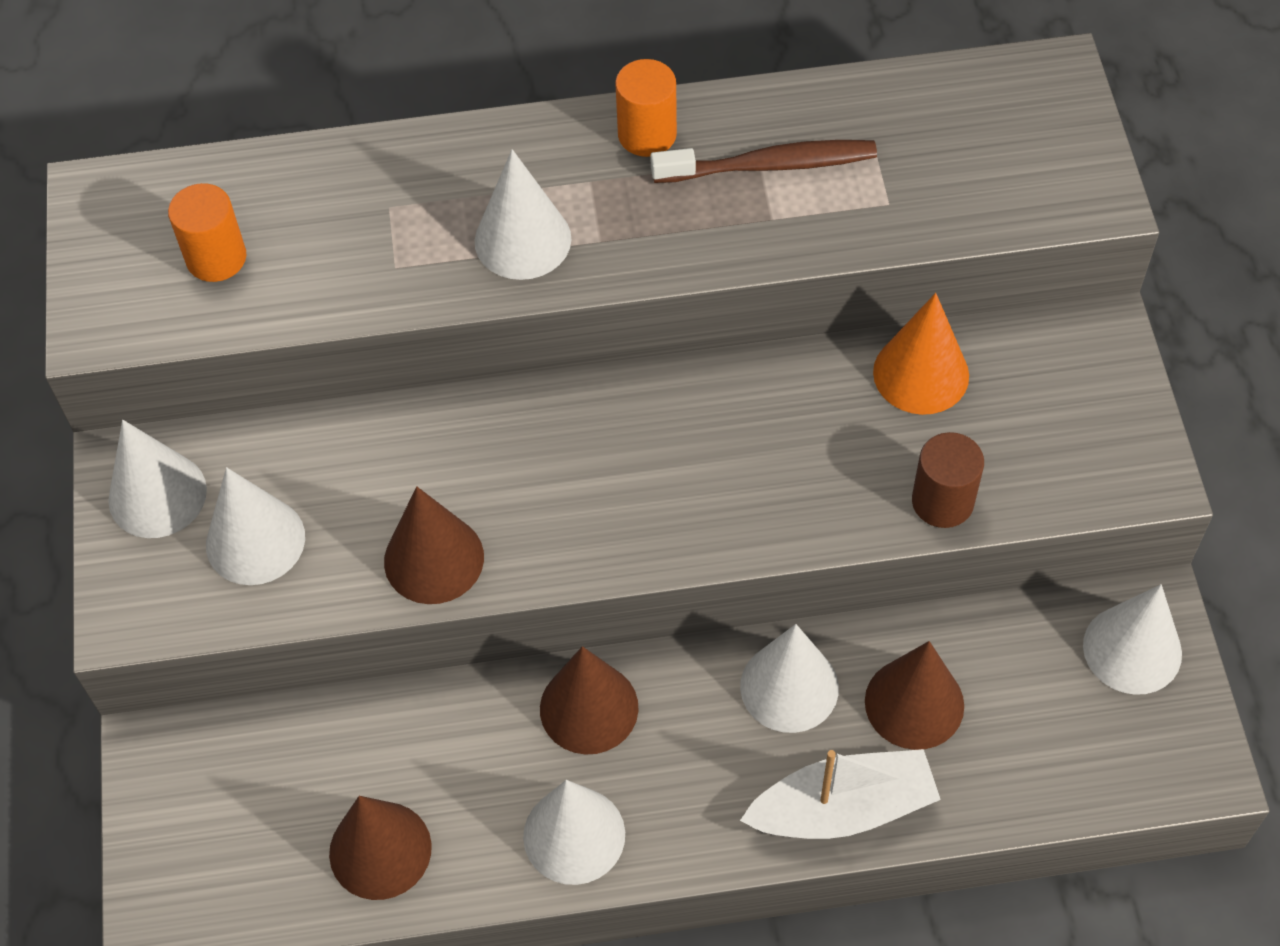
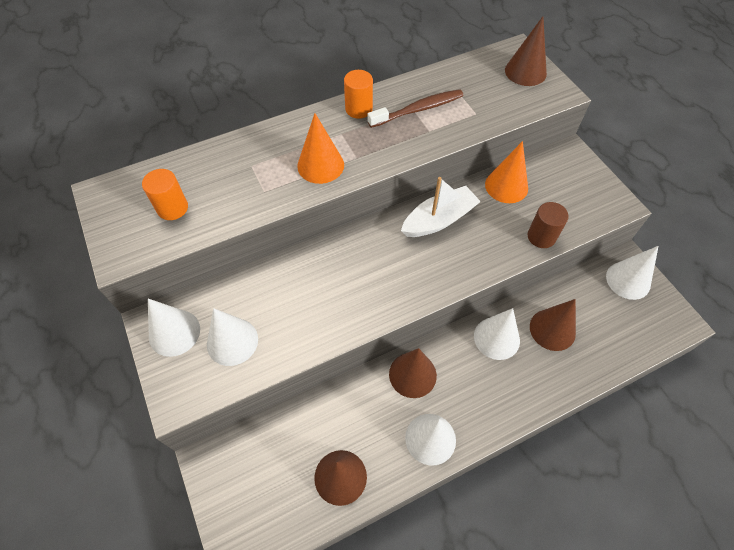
camera: 20 degrees left, 0 degrees up
(434, 559) = (324, 326): brown cone -> brown cone (525, 72)
(523, 240) = (320, 165): white cone -> orange cone
(842, 808) = (544, 387): white boat -> white boat (439, 220)

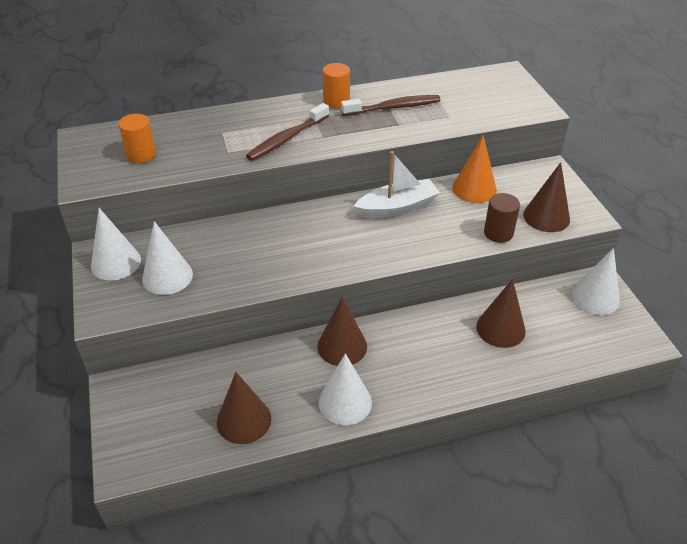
camera: 10 degrees right, 15 degrees down
(320, 165) = (287, 139): orange cone -> brown toothbrush
(496, 338) = (439, 328): white cone -> none
(525, 72) = (509, 89): brown cone -> brown cone (546, 217)

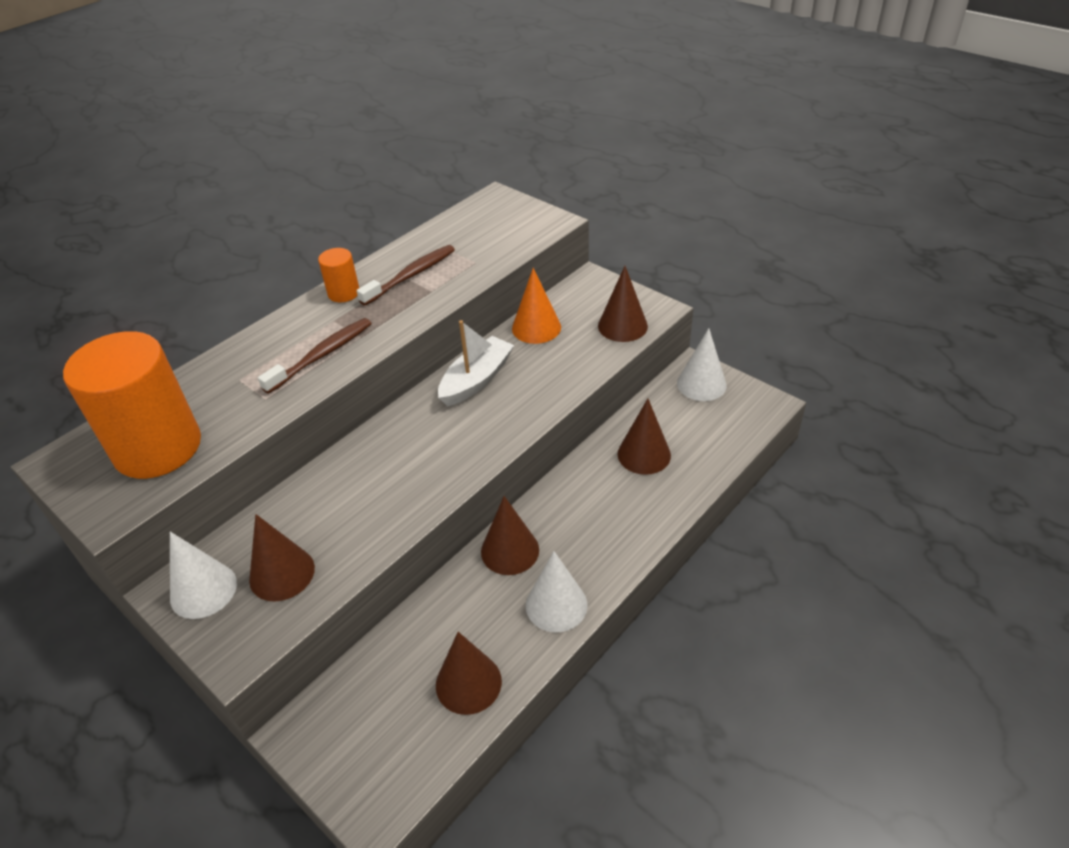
camera: 30 degrees left, 0 degrees up
(141, 155) = (158, 448): orange cylinder -> orange cylinder, size x2.21
(167, 276) = (282, 573): white cone -> brown cone
(287, 139) = (322, 355): brown toothbrush -> brown toothbrush turned 150 degrees counterclockwise
(498, 233) = (592, 361): brown cylinder -> none

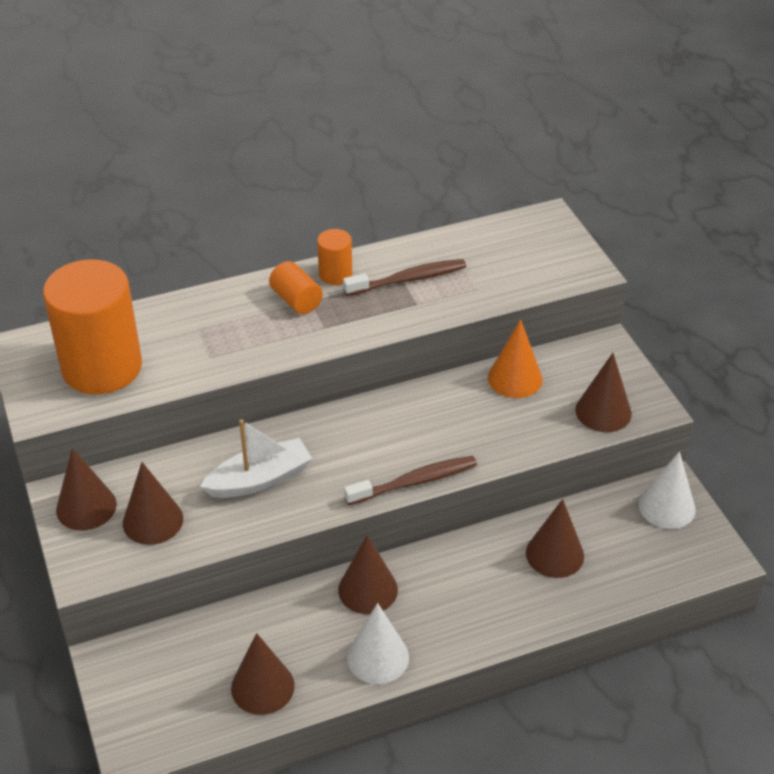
camera: 25 degrees right, 0 degrees up
(203, 590) = (86, 507): white cone -> brown cone
(320, 324) = (296, 300): none -> orange cylinder
(322, 355) = (280, 333): brown toothbrush -> brown toothbrush (415, 482)
(476, 380) = (421, 410): white boat -> white boat (259, 479)

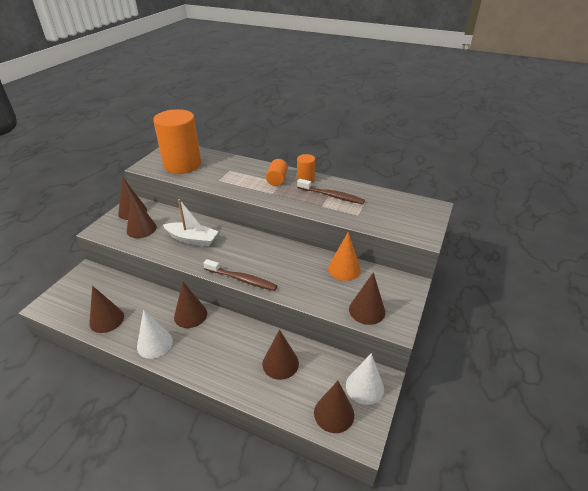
camera: 45 degrees right, 5 degrees down
(671, 557) = (334, 413): none -> brown cone

